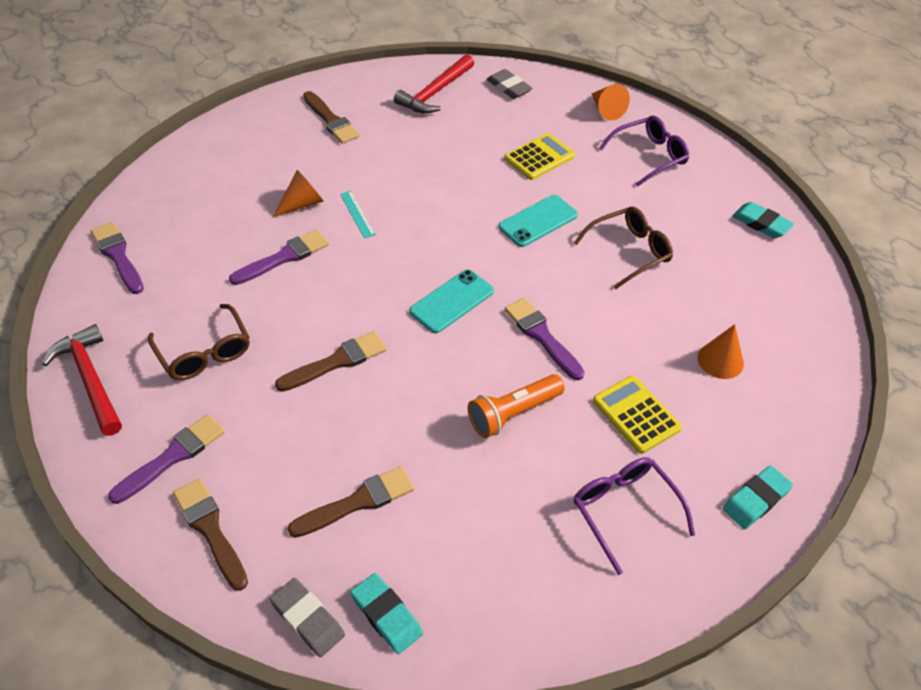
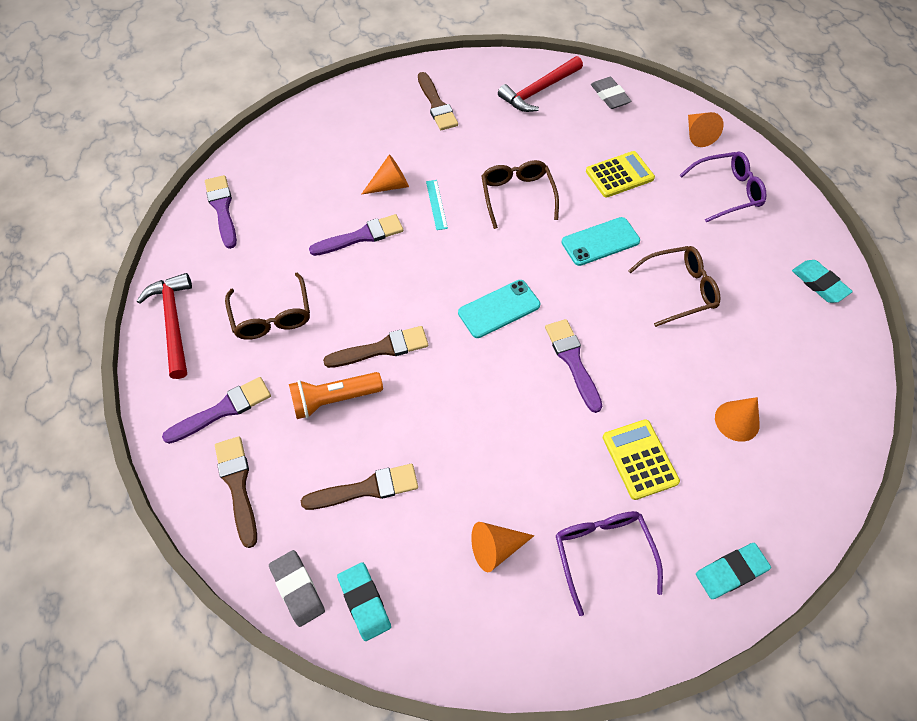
camera: 15 degrees right, 10 degrees up
(440, 193) = (517, 196): none -> brown glasses
(513, 414) = (526, 433): orange flashlight -> orange flashlight (334, 400)
(513, 530) = (496, 548): none -> orange cone

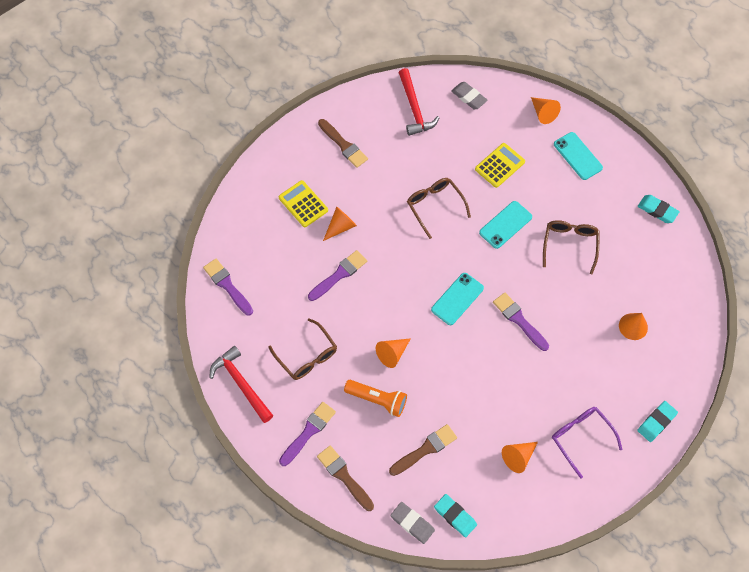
camera: 20 degrees left, 5 degrees up
(334, 400) = (377, 400): orange flashlight -> orange flashlight turned 120 degrees counterclockwise
(382, 348) = (392, 354): brown brush -> orange cone
(436, 204) = (381, 232): turquoise ruler -> none
(538, 91) = (414, 109): red hammer -> red hammer turned 45 degrees counterclockwise
(639, 459) = (583, 372): yellow calculator -> yellow calculator (303, 204)
(679, 289) = (569, 245): brown glasses -> brown glasses turned 45 degrees counterclockwise
(727, 192) = (577, 156): purple glasses -> turquoise phone

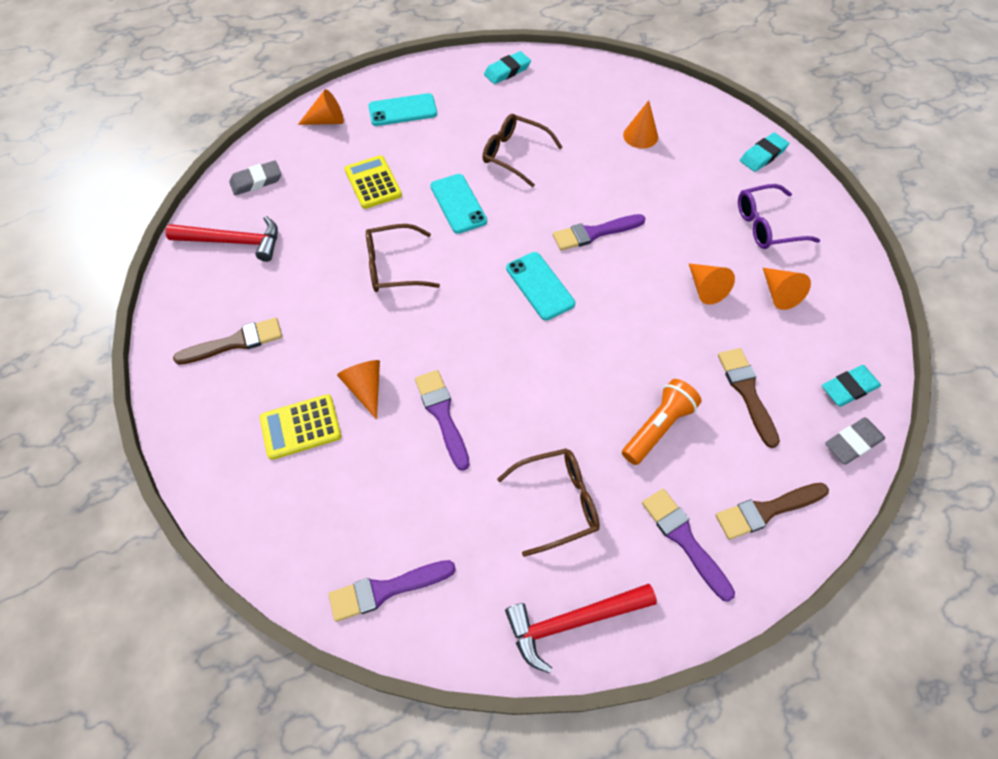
camera: 70 degrees left, 5 degrees down
(392, 354) = (593, 386): orange cone -> orange cone (705, 288)
(656, 422) = (762, 155): turquoise eraser -> turquoise eraser turned 75 degrees clockwise

